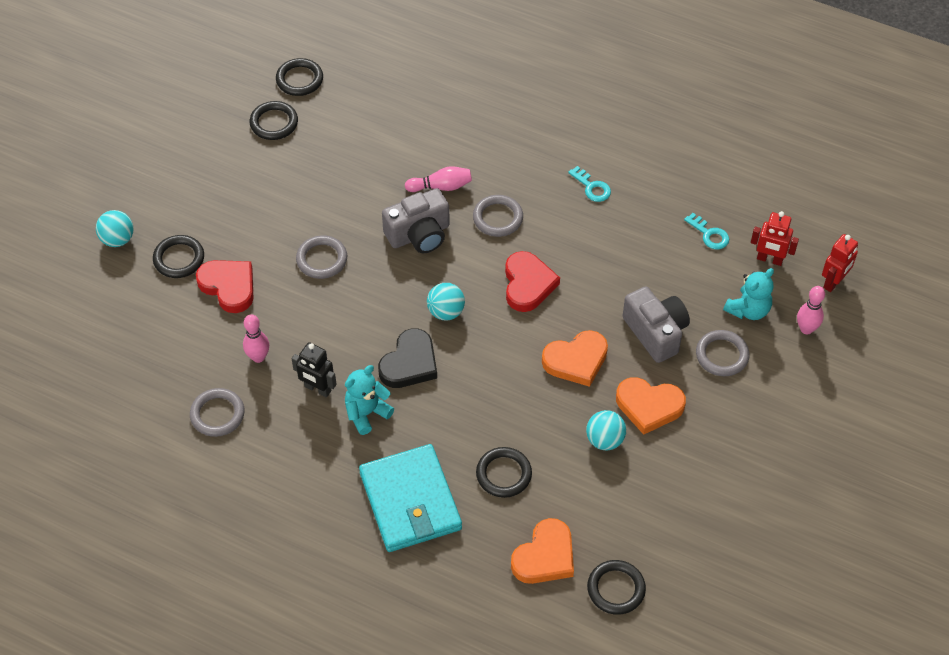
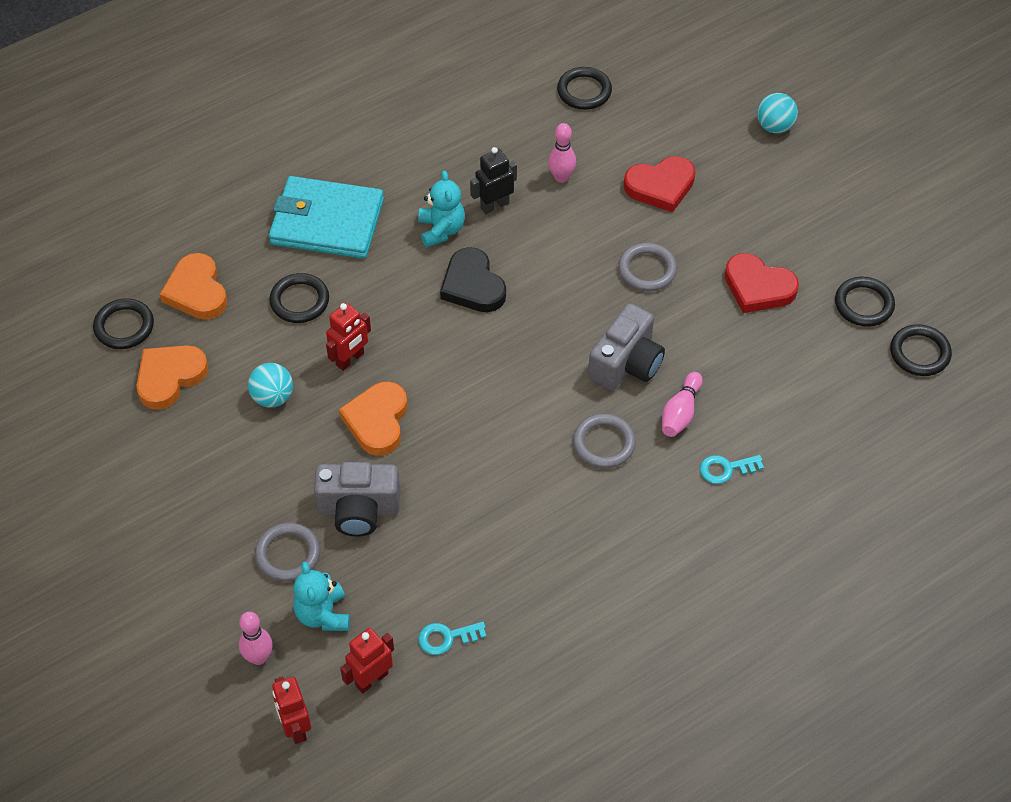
camera: 120 degrees right, 0 degrees up
(179, 259) = (720, 162): black ring -> black ring (584, 91)
(217, 414) = (518, 127): grey ring -> none
(419, 235) = (626, 363): grey camera -> grey camera turned 150 degrees counterclockwise
(446, 312) = (512, 341): turquoise ball -> none
(528, 284) = (498, 427): red heart -> red heart (758, 287)
(534, 408) = (350, 359): none -> red robot
(592, 187) = (589, 556): turquoise key -> turquoise key (726, 469)
(649, 406) = (280, 454): orange heart -> orange heart (169, 377)

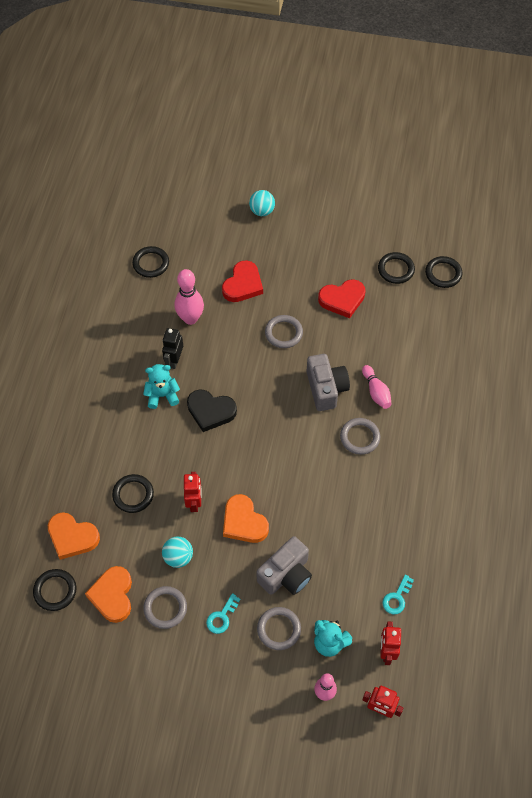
camera: 45 degrees left, 5 degrees up
(204, 433) = (165, 608): none -> grey ring
(327, 222) = (98, 440): turquoise wallet -> none
(441, 230) = (162, 395): turquoise teddy bear -> turquoise teddy bear turned 45 degrees counterclockwise
(561, 177) = (190, 318): pink bowling pin -> pink bowling pin, size x1.56
(726, 469) = (424, 401): turquoise key -> turquoise key (222, 617)

